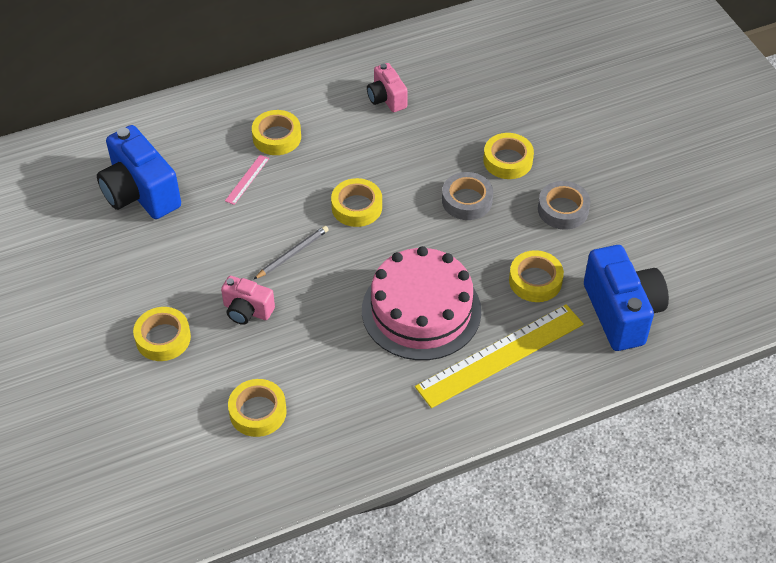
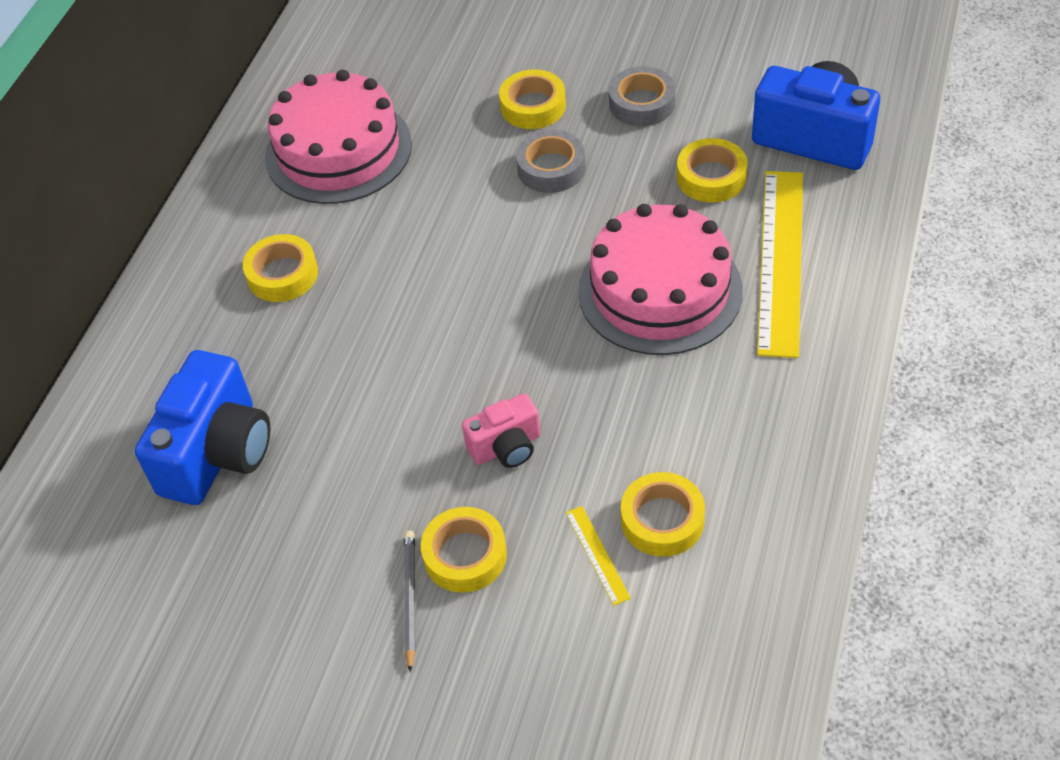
camera: 45 degrees left, 0 degrees up
(140, 193) = (218, 453): blue camera -> blue camera turned 75 degrees counterclockwise
(211, 396) = (597, 554): none -> yellow ruler
(247, 179) = (313, 337): pink ruler -> none
(292, 253) = (467, 357): grey pencil -> grey pencil (410, 599)
(357, 207) = (462, 262): yellow tape -> none
(386, 99) = (338, 150): pink camera -> pink cake

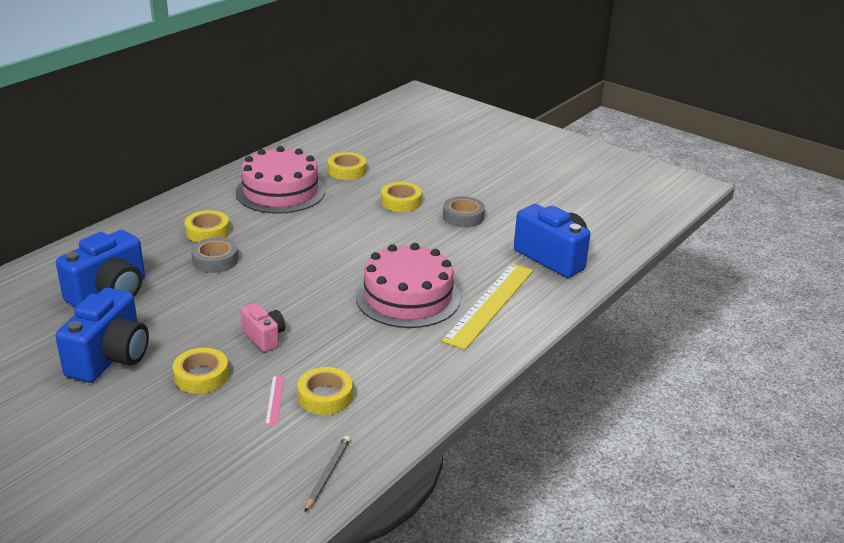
camera: 15 degrees right, 20 degrees down
(308, 576) = (110, 358): none -> blue camera
(410, 599) = (155, 385): grey pencil -> grey pencil (327, 474)
(506, 447) = (264, 337): pink camera -> pink camera turned 120 degrees counterclockwise
(551, 168) = (389, 229): grey tape -> grey tape (215, 260)
(597, 554) = (275, 400): yellow ruler -> pink ruler
(711, 177) = (478, 258): yellow tape -> yellow tape (347, 171)

